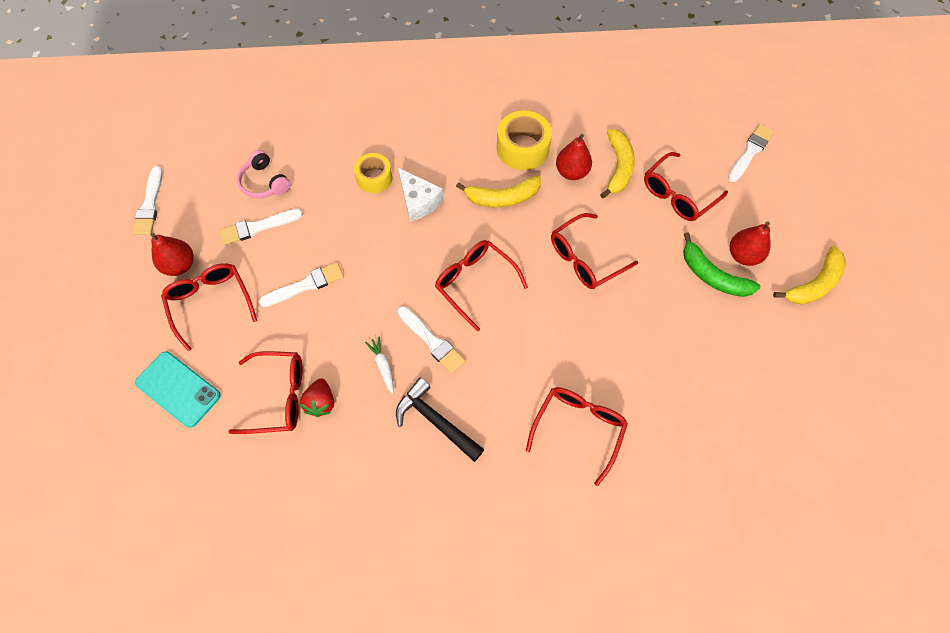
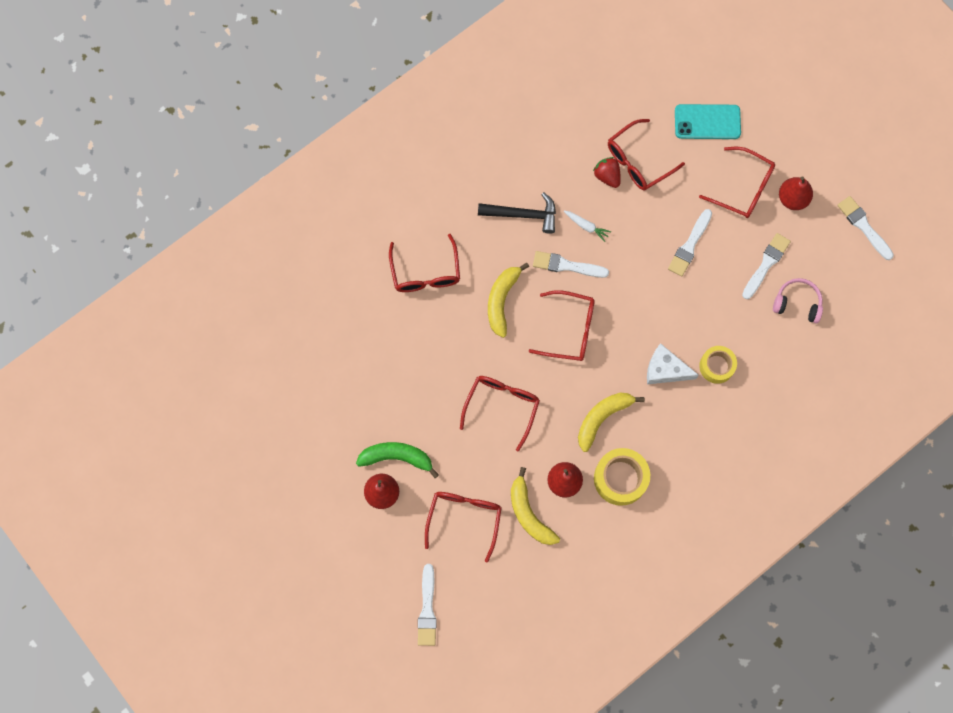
camera: 145 degrees right, 10 degrees up
(814, 284) = (315, 503): yellow banana -> yellow banana (502, 301)

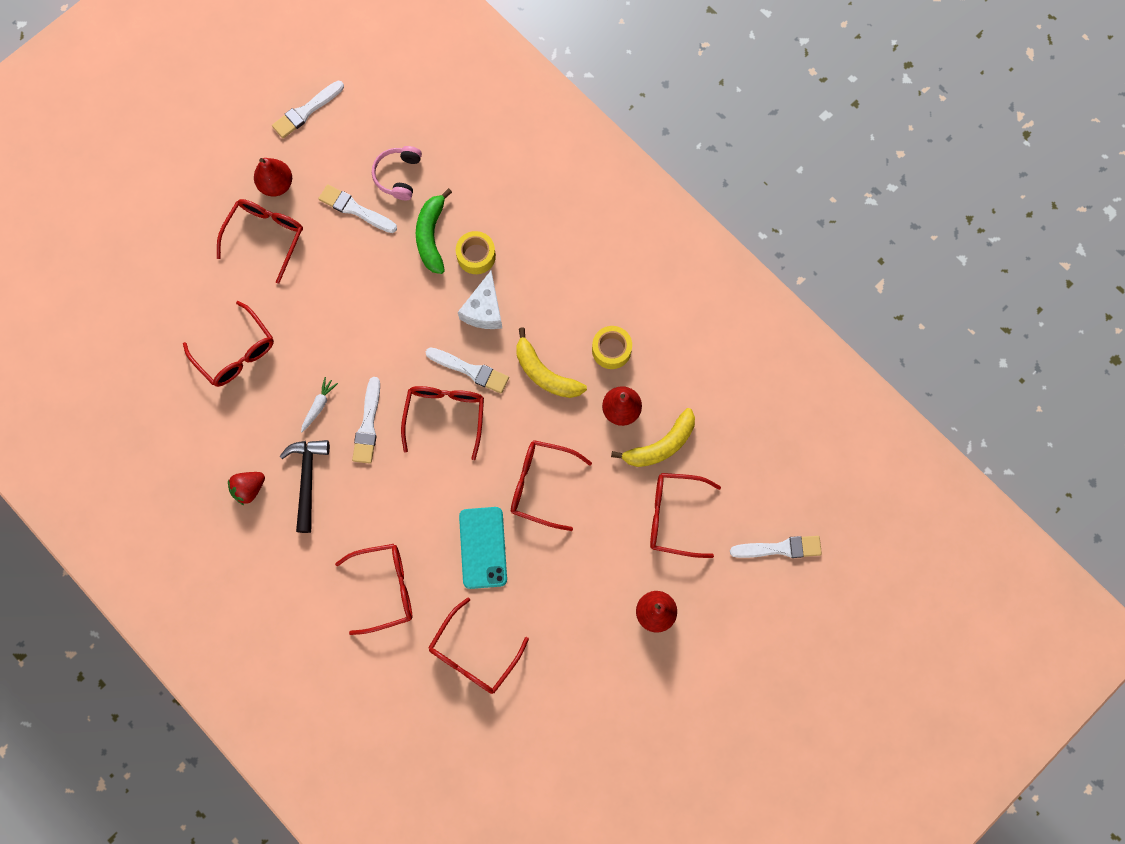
camera: 95 degrees left, 0 degrees up
(364, 340) = (474, 654): none -> red glasses
(397, 457) = (611, 600): green banana -> green banana (431, 236)
(502, 301) = (415, 495): yellow banana -> none
(607, 176) = (255, 386): red strawberry -> red strawberry (249, 489)
(620, 478) = (611, 350): yellow tape -> yellow tape, size x0.66
(689, 245) = (336, 291): white brush -> white brush (470, 370)
(707, 122) = (185, 279): turquoise phone -> turquoise phone (483, 547)

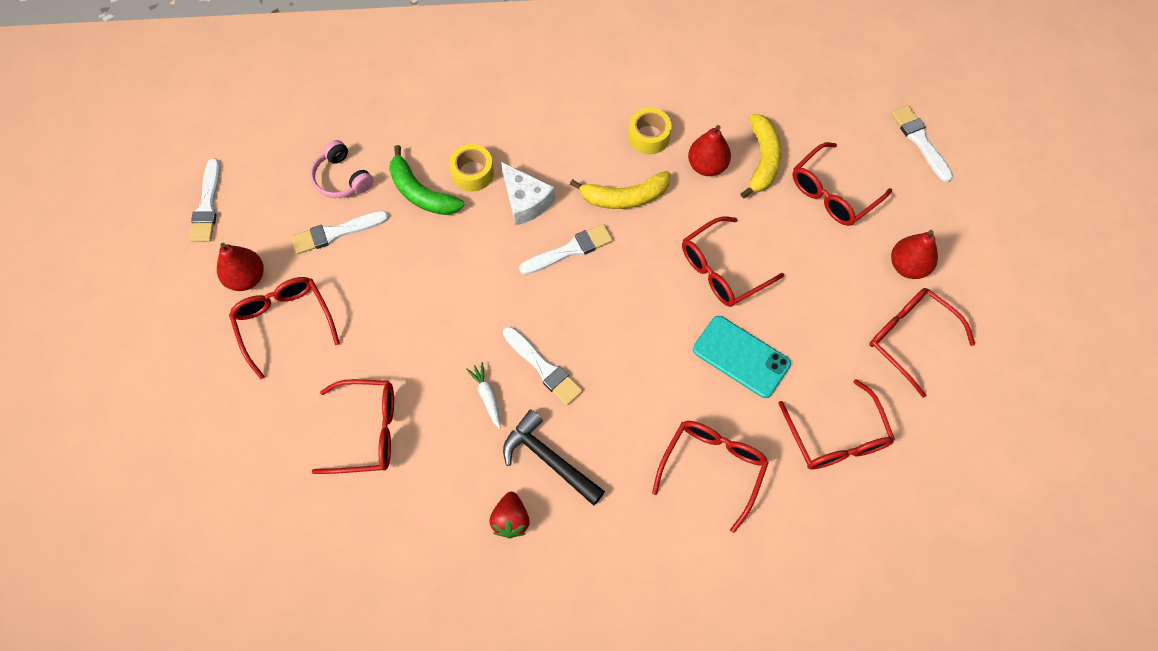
camera: 50 degrees left, 10 degrees down
(445, 416) = (593, 300): red glasses -> red glasses (910, 339)
(780, 548) = (920, 141): white brush -> white brush turned 60 degrees counterclockwise

